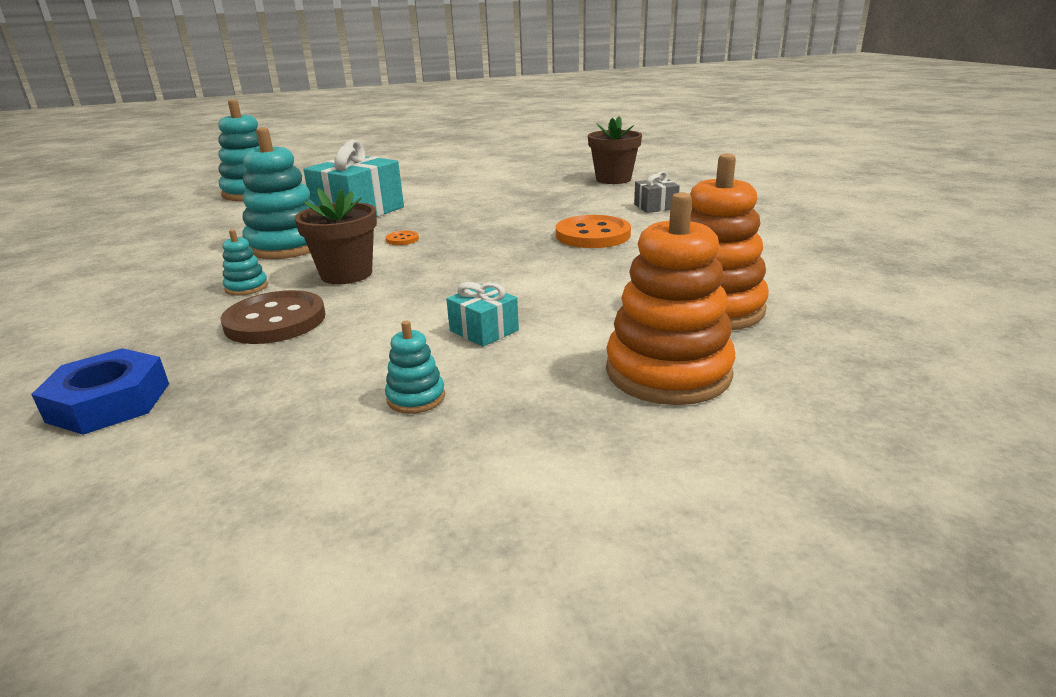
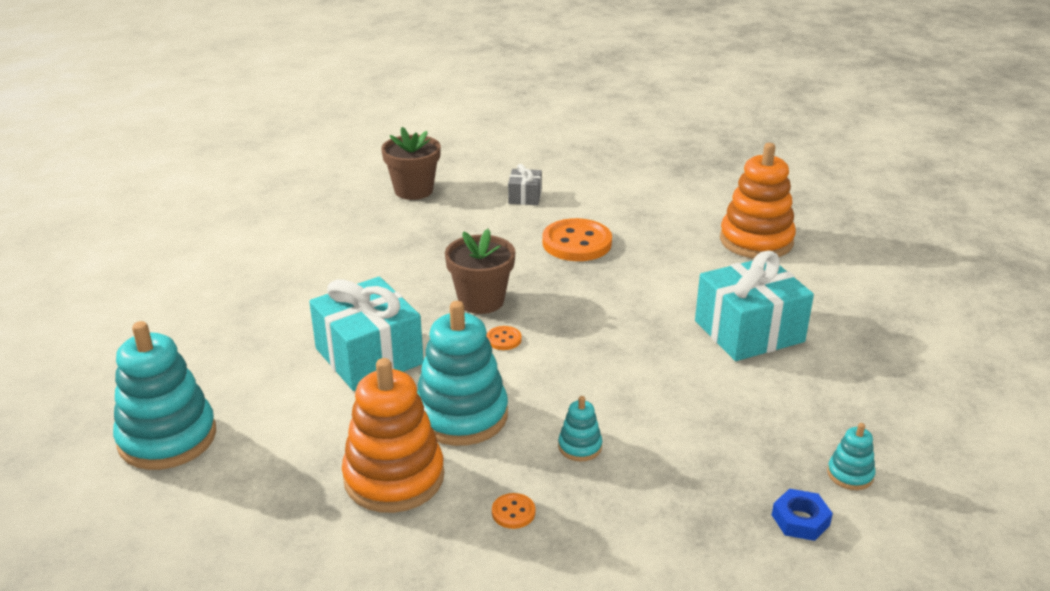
camera: 70 degrees left, 5 degrees up
(109, 402) = (800, 520): blue nut -> blue nut, size x0.62
(159, 280) = (513, 512): none -> orange button
(275, 321) = (678, 430): brown button -> none
(346, 274) = (584, 382): brown flower pot -> brown flower pot (481, 301)
(416, 398) = (840, 374): turquoise stacking toy -> turquoise stacking toy (850, 474)
(484, 330) = (749, 331): turquoise gift -> turquoise gift, size x2.05
(668, 372) = (838, 280): orange stacking toy -> orange stacking toy (394, 477)

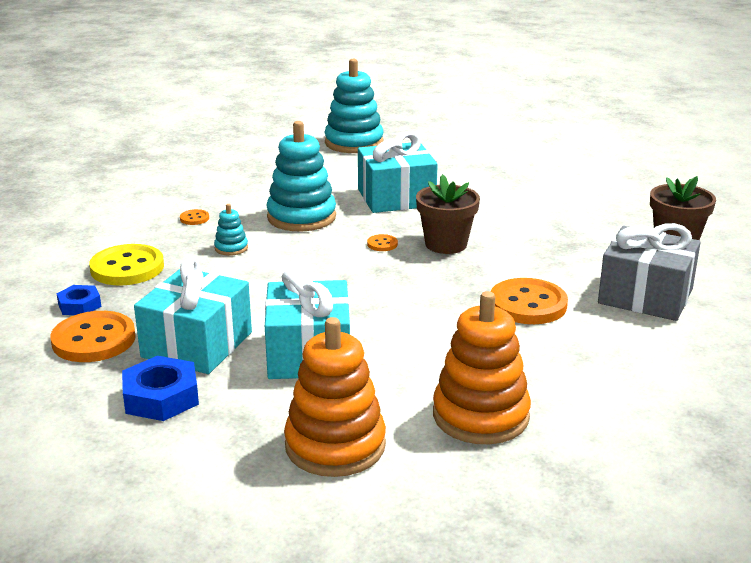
camera: 110 degrees right, 5 degrees down
(394, 477) = (260, 192): orange stacking toy -> orange stacking toy (335, 445)
(525, 197) = (645, 296): grey gift -> grey gift, size x2.05
(688, 519) = (127, 268): none -> yellow button
(793, 400) = (197, 345): none -> turquoise gift
(850, 474) = (94, 340): turquoise stacking toy -> orange button
(886, 391) = (161, 397): none -> blue nut

